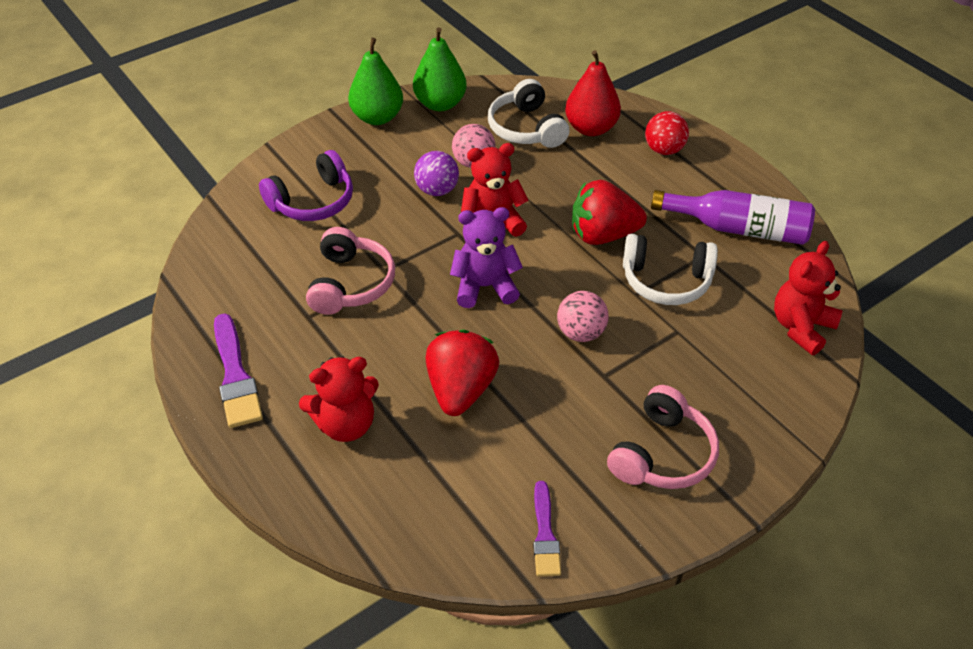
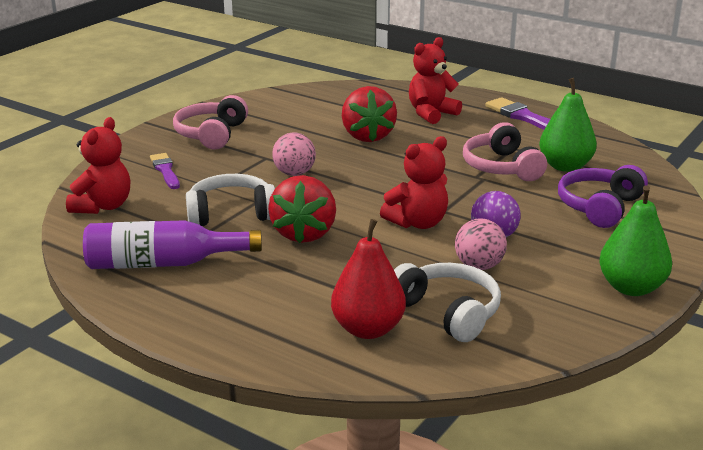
camera: 160 degrees right, 20 degrees down
(440, 104) = (576, 318): green pear -> green pear (565, 166)
(485, 287) = (390, 183): purple teddy bear -> none
(545, 534) = (276, 101): purple brush -> purple brush (165, 170)
(603, 235) = (304, 233): red strawberry -> red strawberry turned 120 degrees clockwise
(664, 150) = (265, 323): red ball -> none

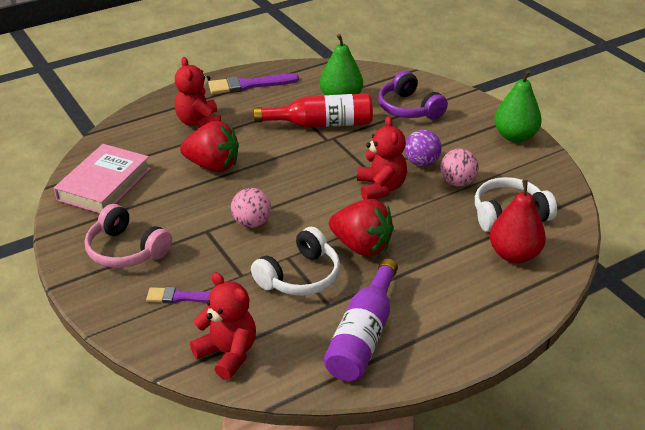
camera: 65 degrees left, 10 degrees up
(231, 213) = (300, 276): white headphones -> white headphones turned 150 degrees counterclockwise
(294, 103) = (104, 184): none -> pink book
(501, 167) = (321, 124): pink headphones -> red bottle

